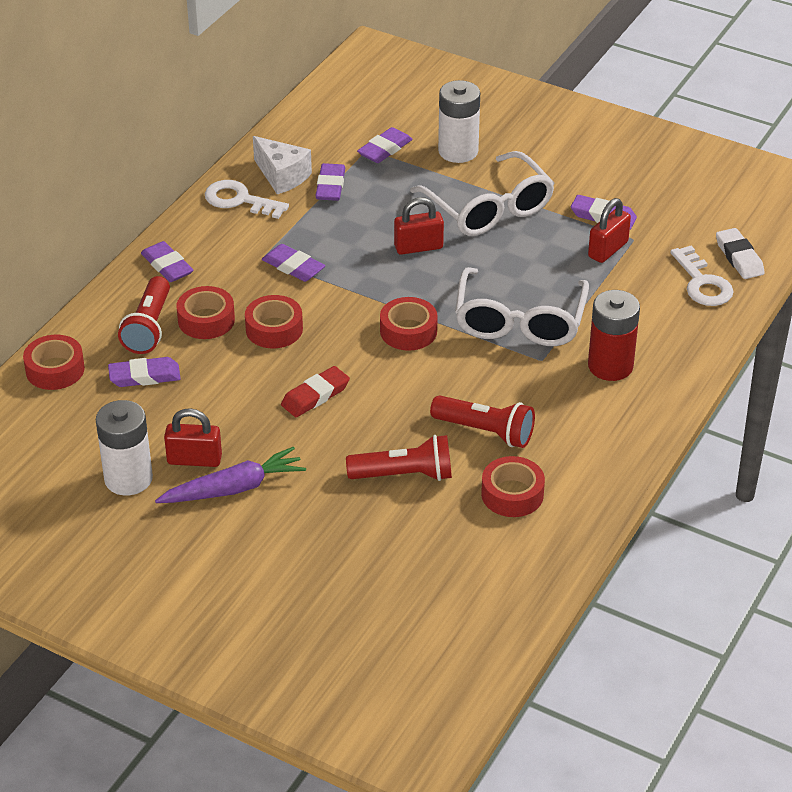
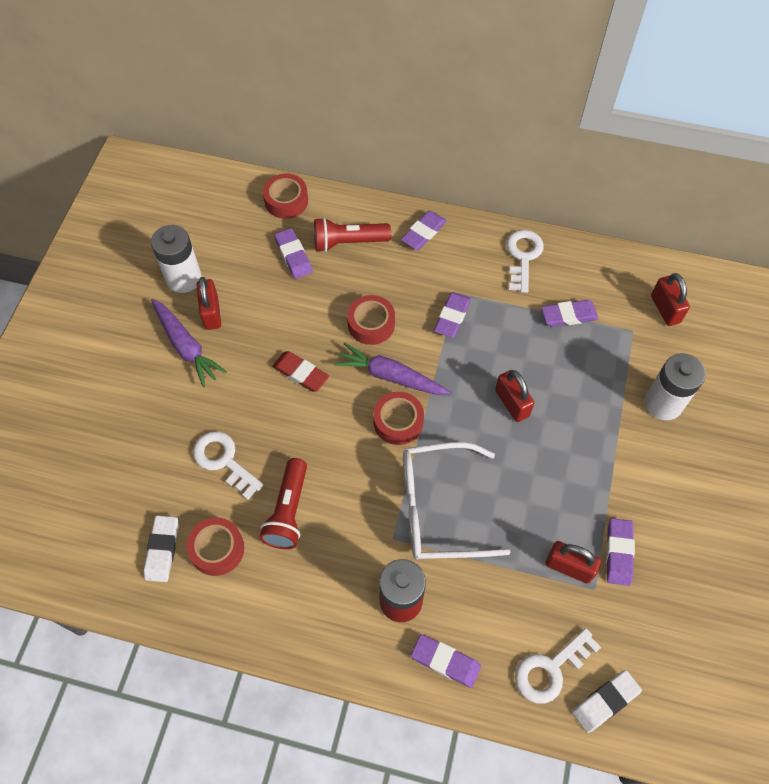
camera: 75 degrees right, 20 degrees up
(206, 320) = (368, 276): red tape -> none
(282, 176) = (567, 277): white cheese -> none
(349, 326) = (391, 376): none -> purple carrot
(352, 123) = (665, 309): none -> red padlock
(385, 149) = (639, 343): purple eraser -> purple eraser (445, 661)
(404, 475) = (223, 460): red flashlight -> white key
(489, 208) = (589, 448): white glasses -> none
(499, 540) = (162, 550): none -> white eraser

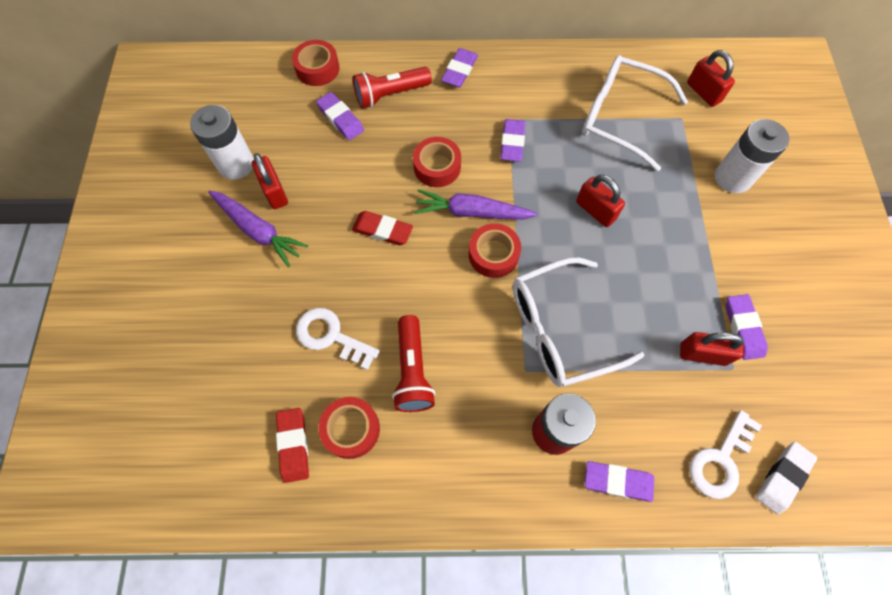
camera: 15 degrees left, 5 degrees up
(162, 550) = (293, 445): white eraser -> red eraser
(523, 256) = (559, 73): white key -> none
(569, 315) = (619, 117): purple eraser -> white glasses

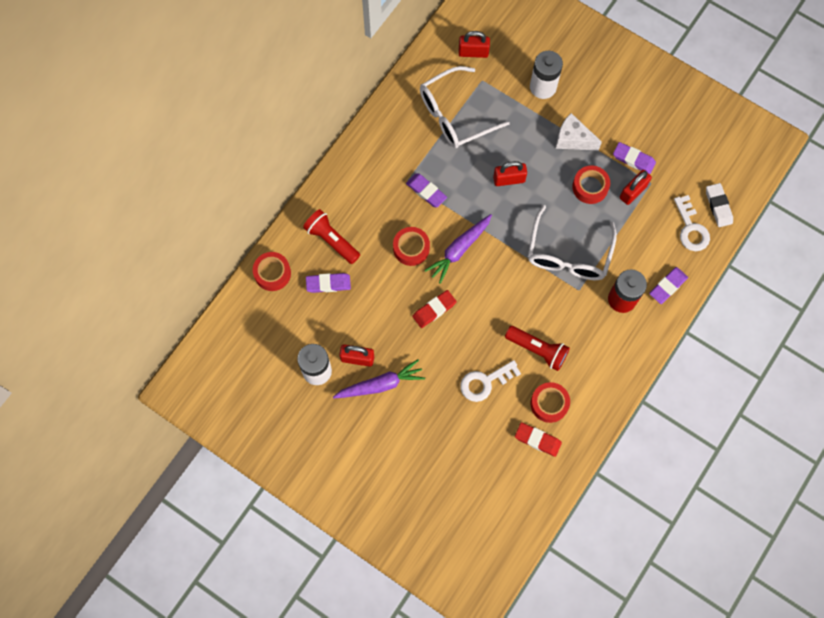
camera: 55 degrees left, 5 degrees up
(390, 95) = (331, 240): red flashlight -> red flashlight turned 120 degrees clockwise
(459, 71) = (344, 184): purple eraser -> none
(493, 254) = (496, 257): red tape -> red tape (590, 187)
(703, 245) = (572, 139): none -> white cheese

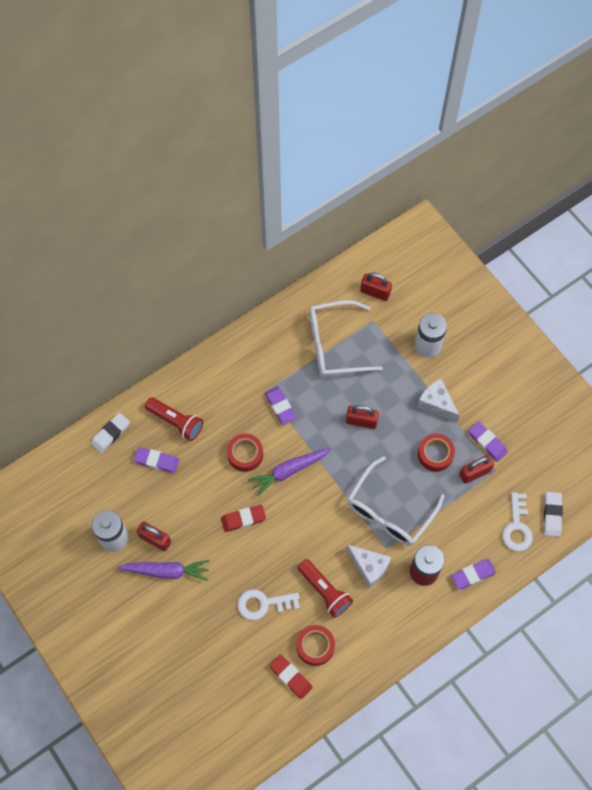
camera: 20 degrees right, 5 degrees down
(272, 273) = (110, 434): red tape -> white eraser
(331, 240) = (176, 422): red flashlight -> red flashlight turned 150 degrees clockwise
(570, 313) = (369, 567): none -> white cheese

